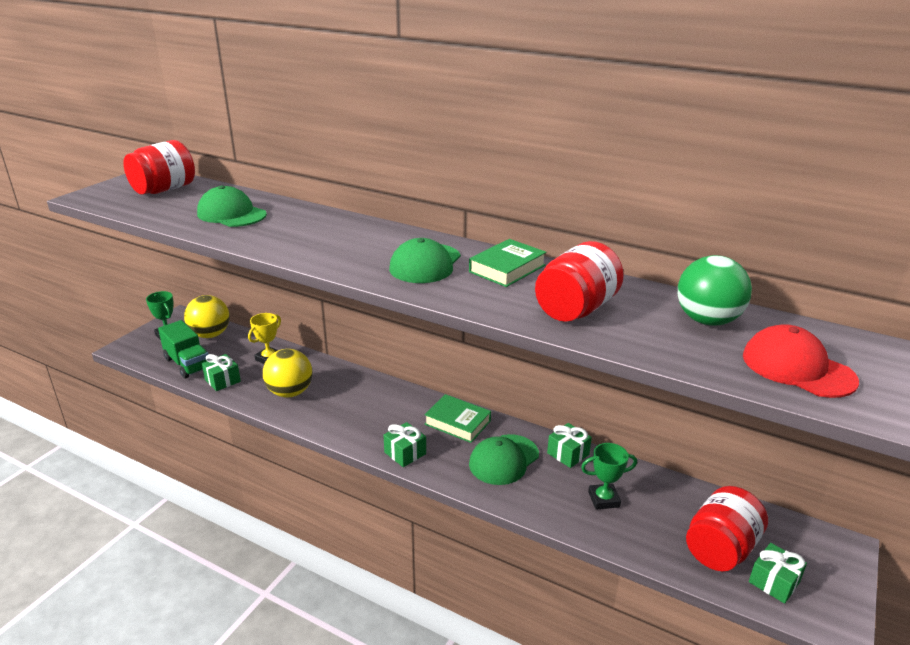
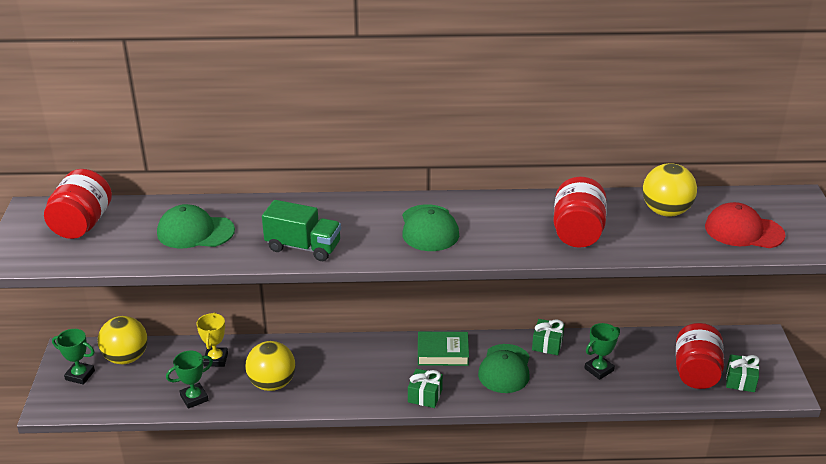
camera: 30 degrees left, 5 degrees up
(188, 364) = (139, 396): green truck -> green truck (303, 247)
(222, 380) = (194, 398): green gift -> green trophy
(507, 268) = (494, 211): green book -> none
(707, 320) = (665, 211): green ball -> yellow ball

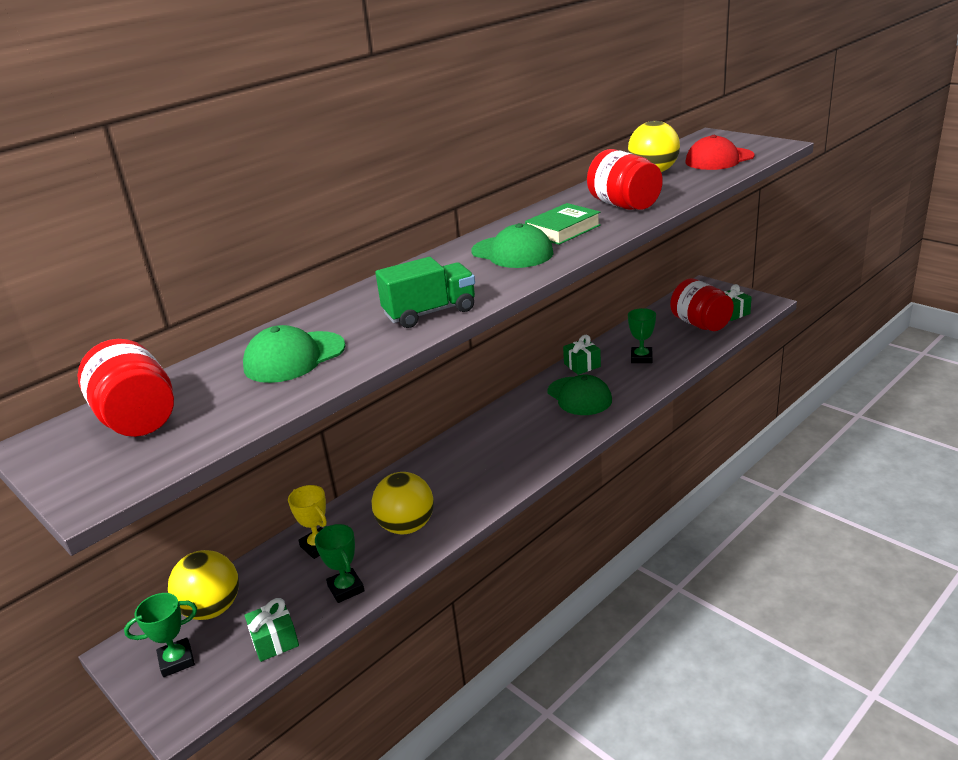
camera: 40 degrees left, 5 degrees down
(194, 398) = (346, 588): green trophy -> green trophy turned 45 degrees counterclockwise
(425, 396) = (551, 449): green gift -> green gift (275, 641)
(442, 353) = (516, 415): green book -> green book (563, 230)

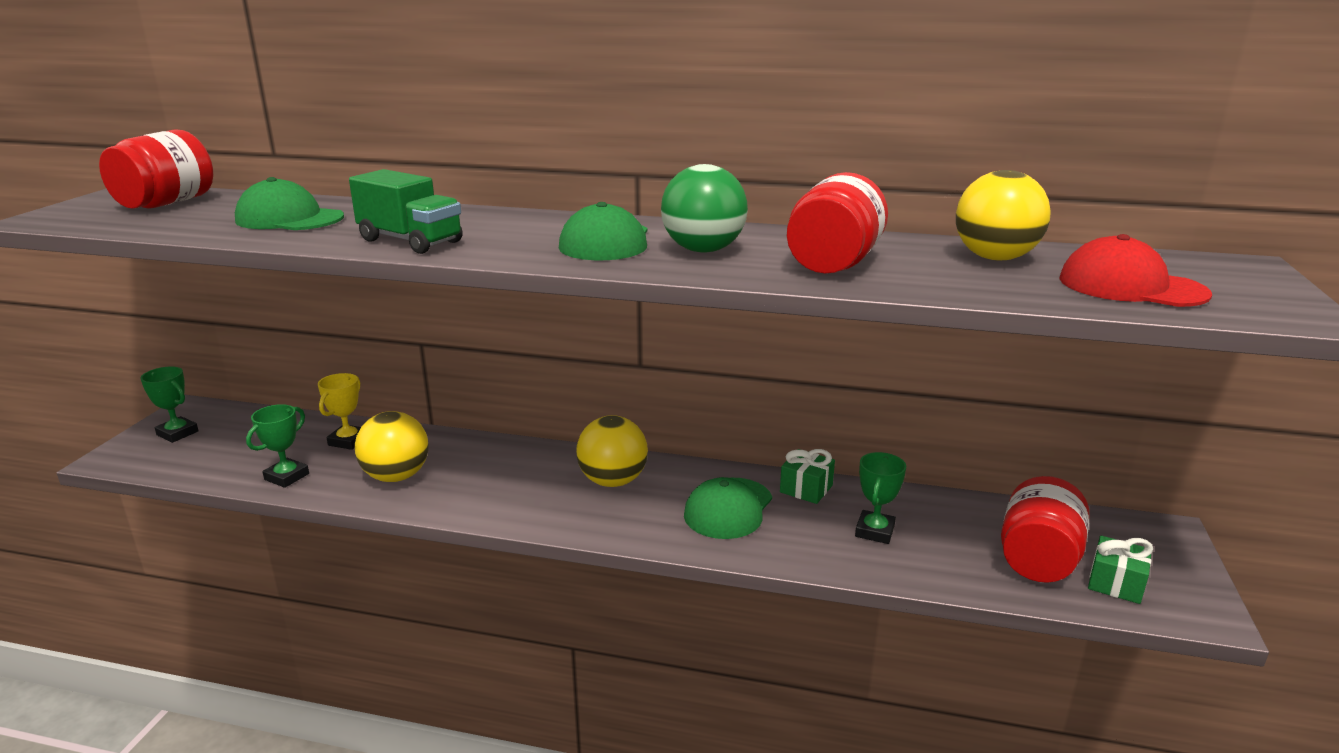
camera: 55 degrees right, 5 degrees down
(212, 609) = (246, 424): yellow ball -> yellow ball (613, 481)
(275, 641) = (206, 467): green gift -> none
(563, 230) = (703, 250): green book -> green ball
(641, 358) = (874, 531): green trophy -> green trophy turned 45 degrees counterclockwise

